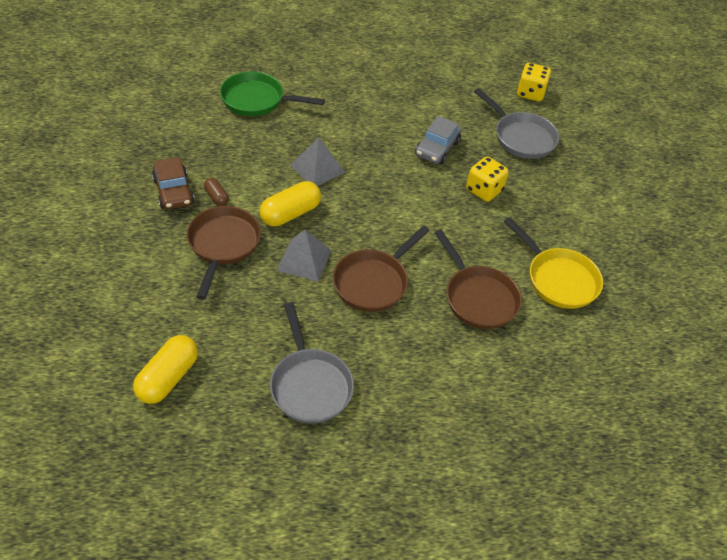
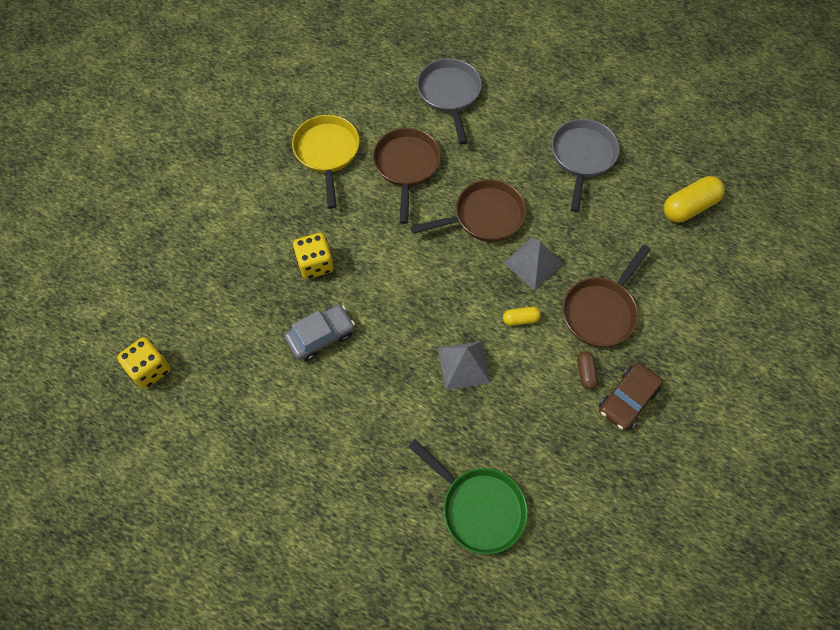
camera: 145 degrees left, 15 degrees up
(173, 191) = (627, 399): brown car -> brown car turned 150 degrees counterclockwise
(290, 213) = (520, 319): yellow capsule -> yellow capsule, size x0.53
(521, 137) = (221, 310): grey pan -> grey pan (449, 94)

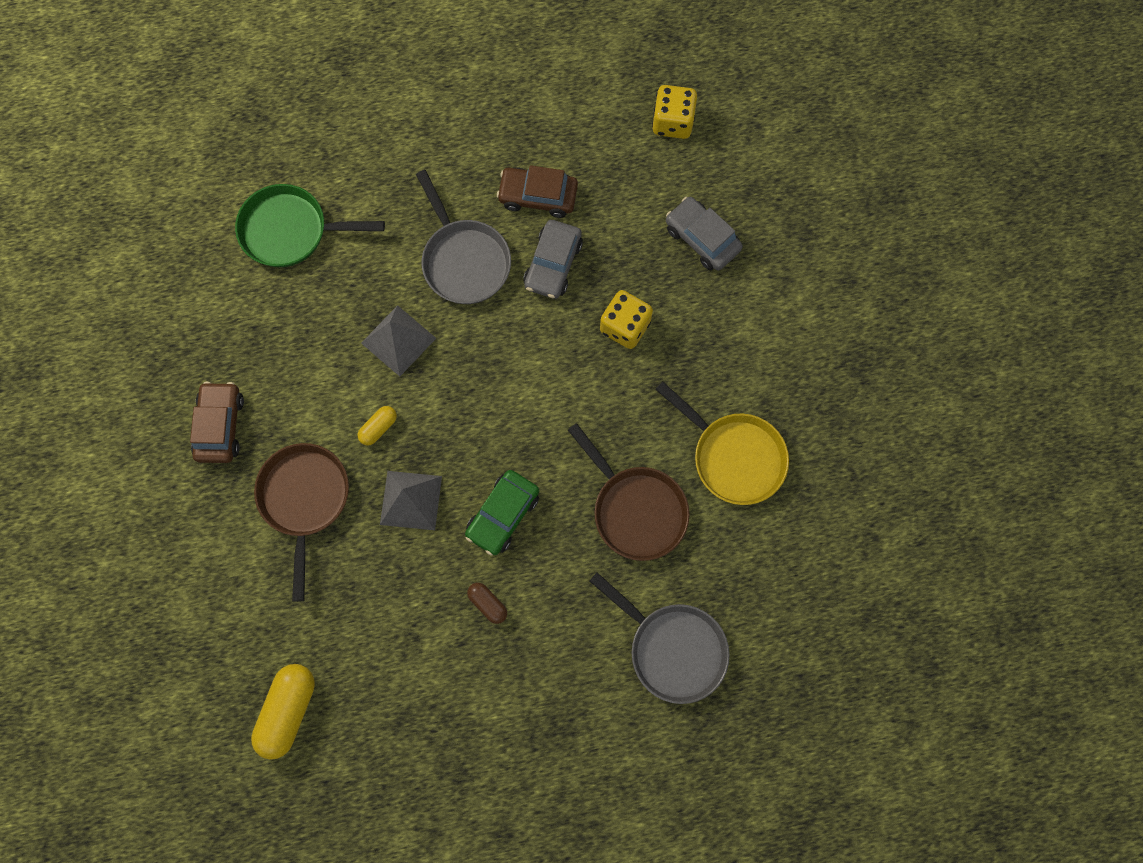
camera: 140 degrees right, 10 degrees up
(216, 279) = (702, 238): none -> grey car
(287, 390) = (538, 196): none -> brown car
(484, 216) = (503, 515): brown pan -> green car
(582, 157) = (453, 683): grey pan -> grey pan (464, 260)
(585, 373) = (277, 422): brown capsule -> brown capsule (488, 604)

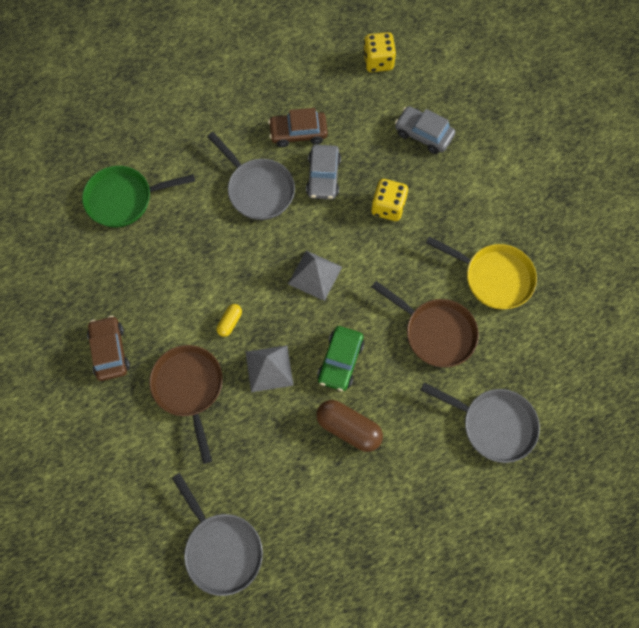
camera: 15 degrees left, 5 degrees down
(288, 711) = (221, 549): yellow capsule -> grey pan
(398, 340) = (226, 257): grey pyramid -> grey pyramid (315, 275)
(488, 604) = (348, 428): brown capsule -> brown capsule, size x1.90

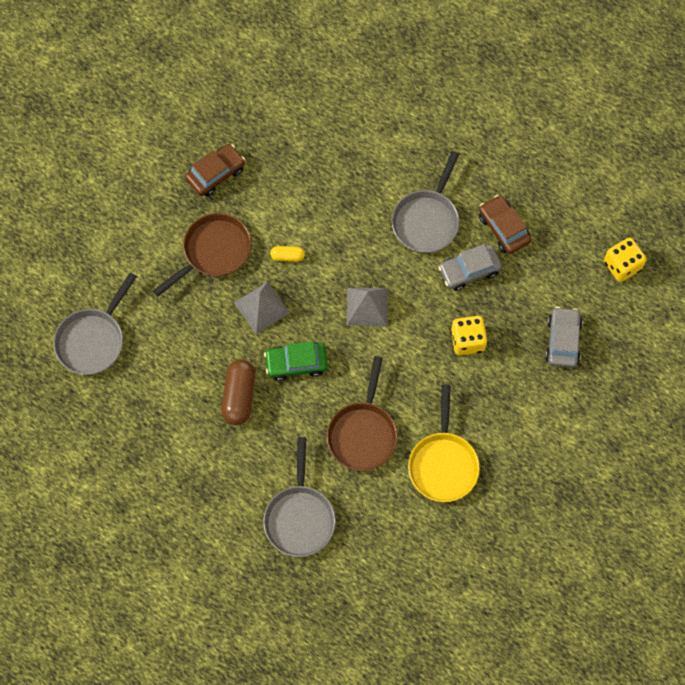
camera: 65 degrees right, 0 degrees up
(124, 199) = (359, 114): green pan -> none

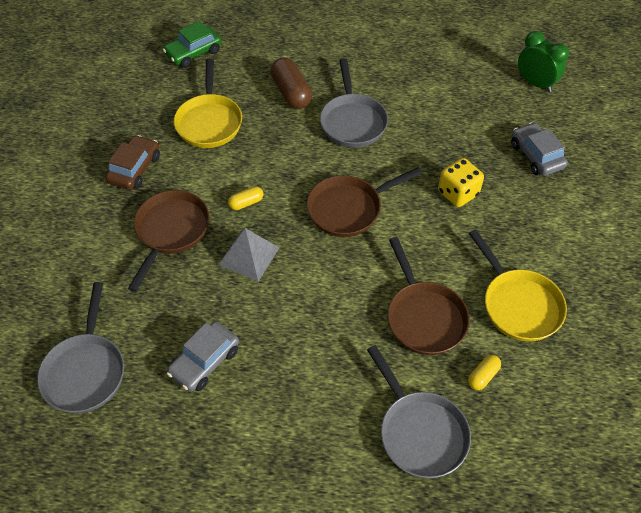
camera: 30 degrees left, 15 degrees down
(239, 396) = (277, 346): brown capsule -> brown capsule (291, 93)
(296, 363) = (315, 287): green car -> green car (193, 53)
(303, 156) = (209, 122): none -> yellow pan
(367, 306) = (349, 209): grey pyramid -> brown pan
(374, 503) = (483, 376): none -> yellow capsule
(469, 270) = (417, 141): grey car -> grey car (204, 361)
(503, 228) = (421, 99): brown car -> none
(622, 265) = (535, 83): yellow dice -> green clock

